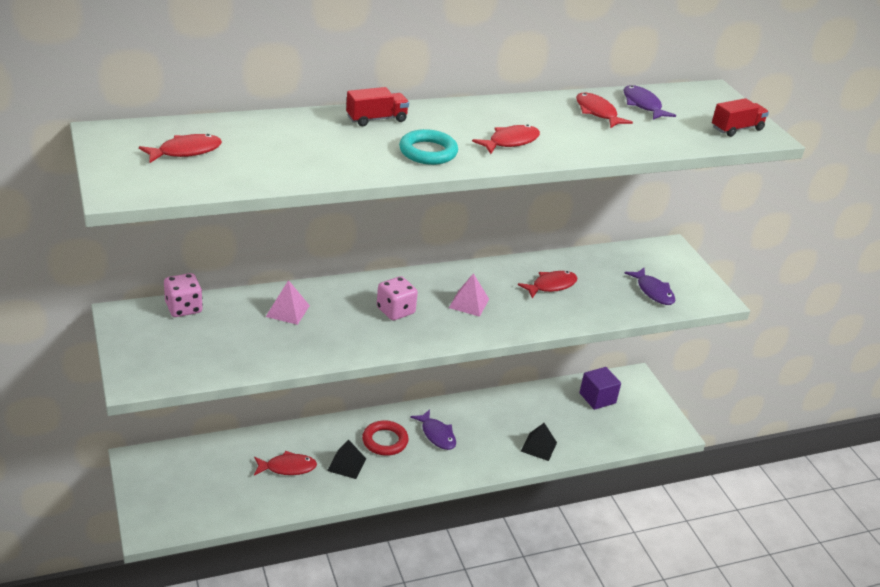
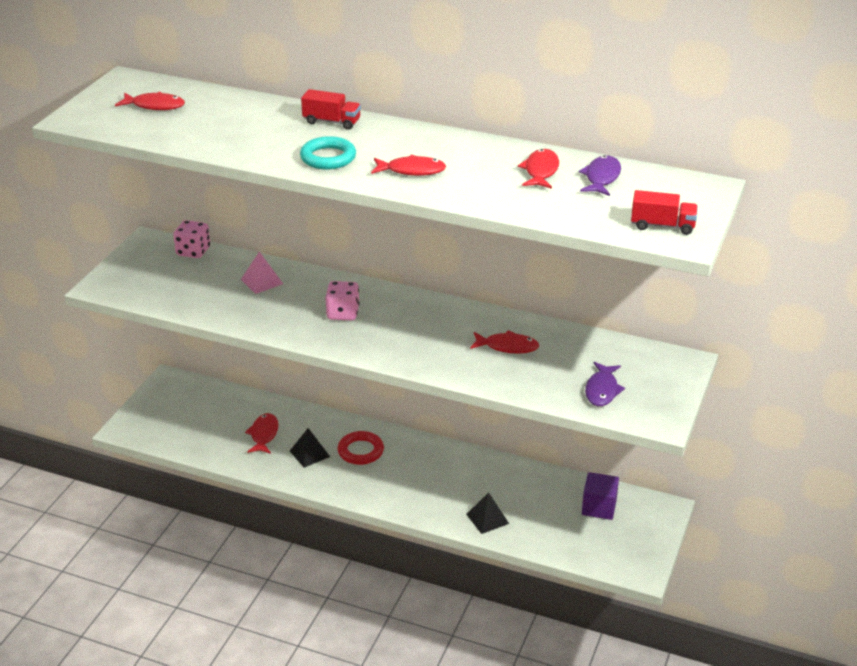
camera: 45 degrees right, 0 degrees up
(287, 467) = (264, 434): red fish -> red fish turned 120 degrees counterclockwise
(437, 435) = (409, 467): purple fish -> none
(469, 303) = (412, 331): pink pyramid -> none

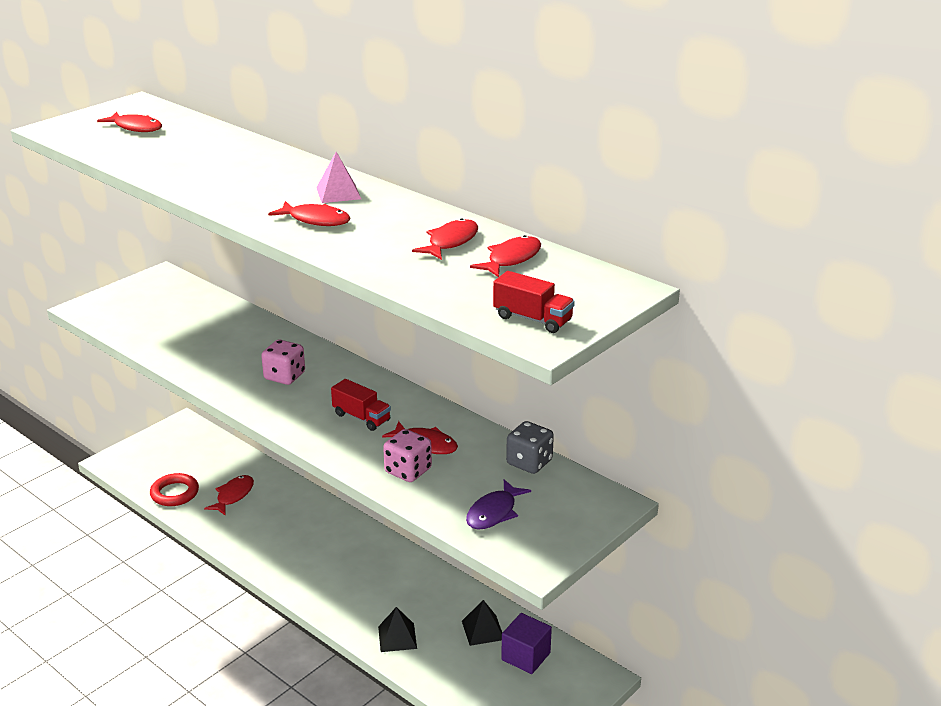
camera: 20 degrees right, 5 degrees down
(193, 251) = (193, 292): pink dice -> pink dice (408, 471)
(262, 281) = (232, 331): pink pyramid -> pink pyramid (338, 193)
(310, 453) = (264, 525): black pyramid -> black pyramid (483, 630)
(328, 157) = (245, 195): turquoise ring -> none
(331, 122) = (284, 164): red truck -> red truck (361, 417)
(360, 451) = (315, 534): red ring -> red ring (175, 493)
(600, 344) = (529, 462): none -> grey dice
(601, 177) = (511, 259): purple fish -> red fish

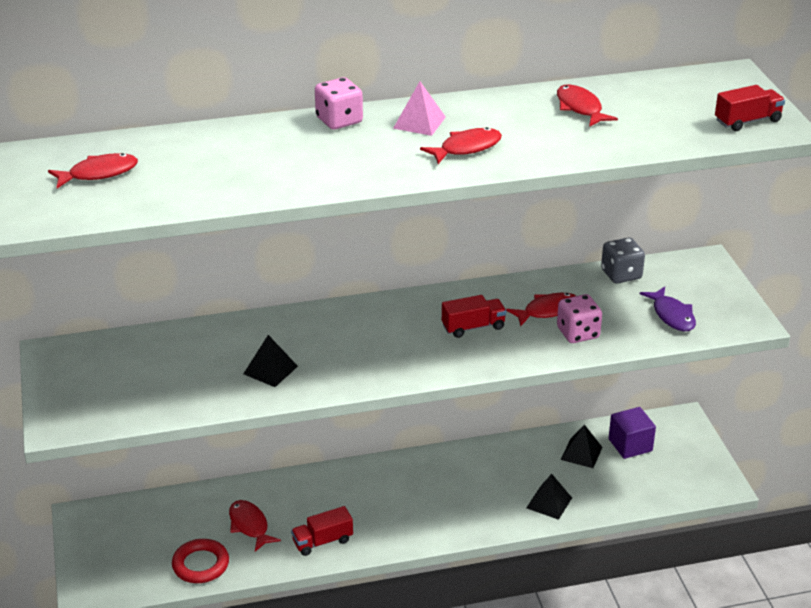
camera: 55 degrees left, 5 degrees up
(215, 355) = (270, 370): none -> black pyramid
(244, 536) = (322, 541): none -> red truck
(284, 376) = (357, 343): pink dice -> pink dice (339, 120)
(511, 259) = (638, 96): red fish -> none

